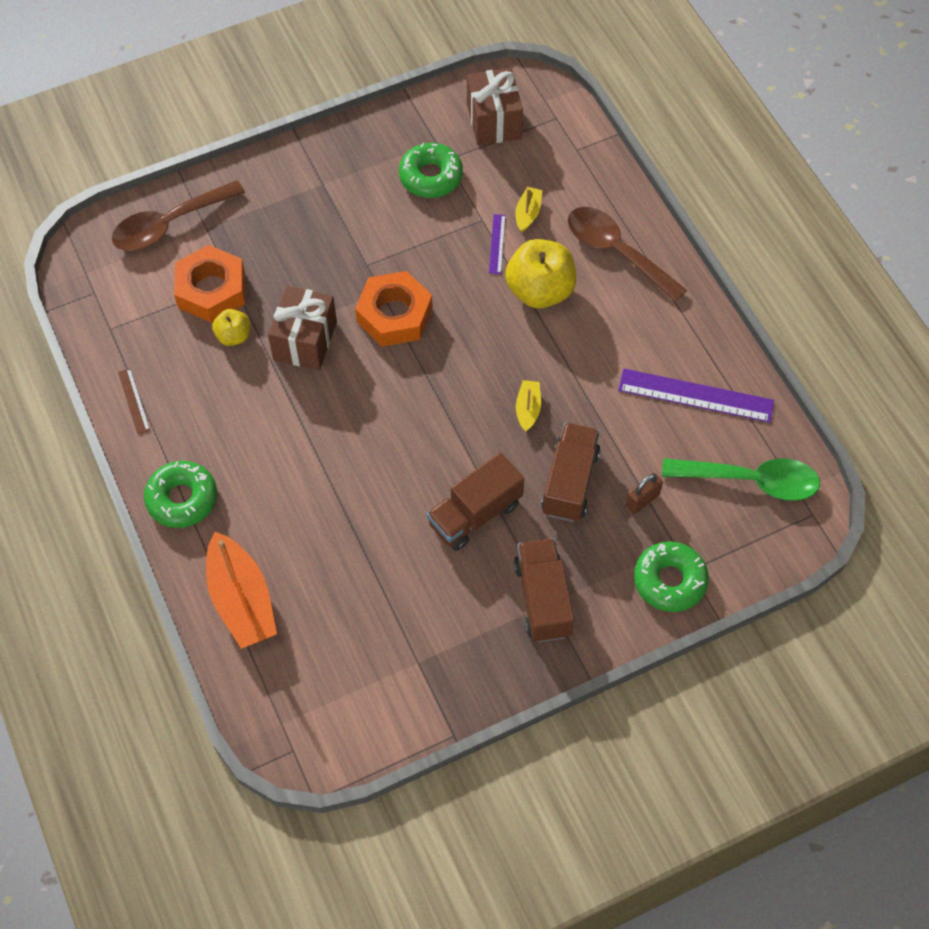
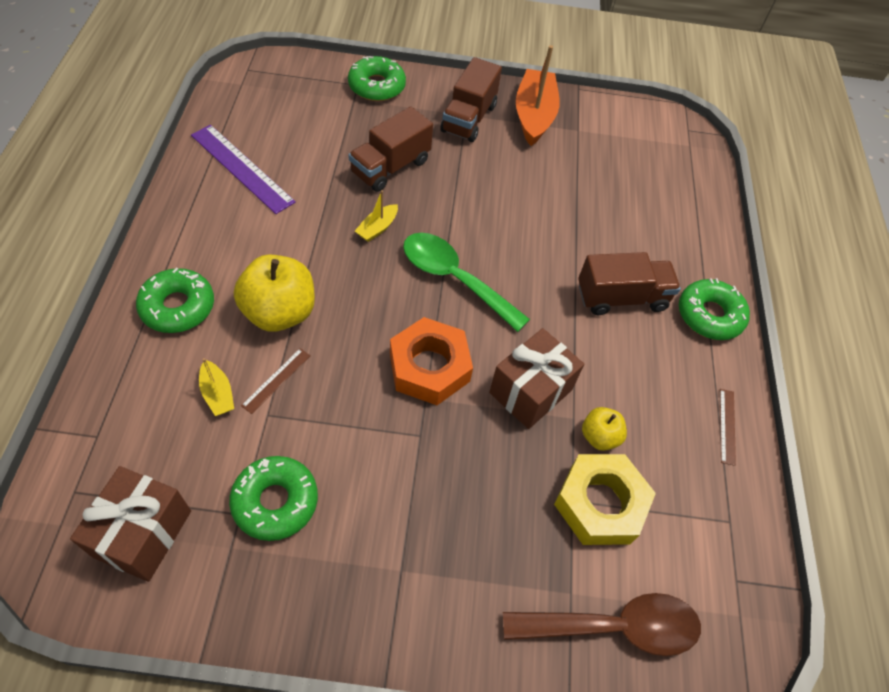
camera: 155 degrees left, 5 degrees down
(211, 290) = (600, 504): orange nut -> yellow nut
(241, 600) = (688, 223): orange boat -> orange boat (534, 116)
(475, 514) = (477, 185): brown truck -> brown truck (621, 298)
(497, 244) = (276, 380): purple ruler -> brown ruler
(528, 213) = (217, 394): yellow boat -> yellow boat turned 75 degrees counterclockwise
(616, 252) = (178, 307): brown spoon -> green donut
(642, 500) = (350, 132): brown padlock -> none
(751, 480) = (264, 104): green spoon -> green spoon (454, 279)

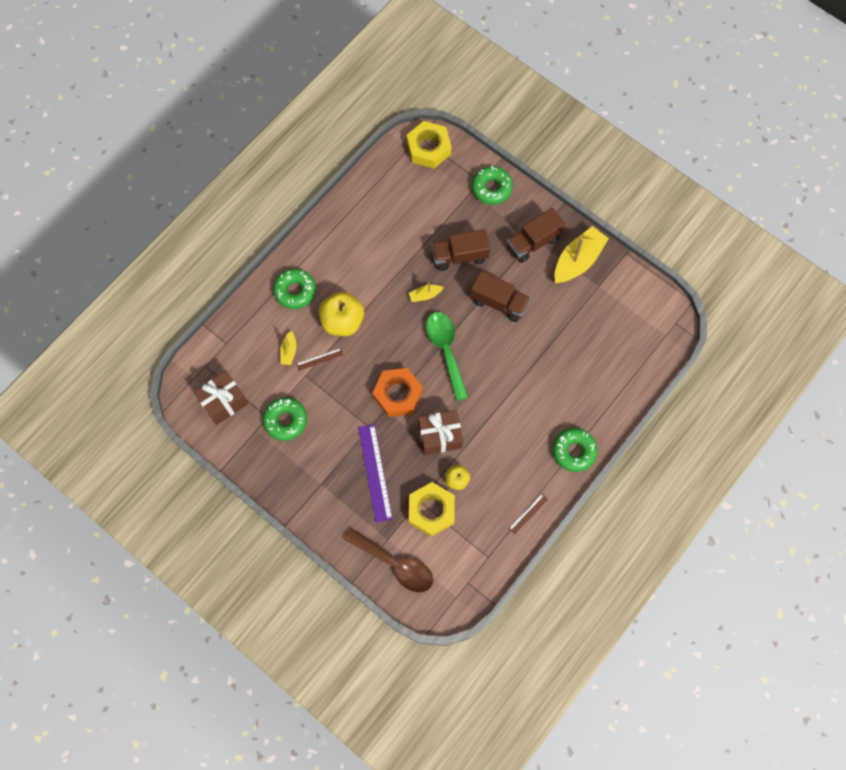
camera: 40 degrees right, 15 degrees up
(241, 168) = (374, 215): purple ruler -> purple ruler (375, 472)
(268, 76) = (429, 148): none -> yellow nut
(534, 116) = (578, 260): orange boat -> yellow boat
(621, 298) = (531, 413): brown truck -> brown truck (499, 302)

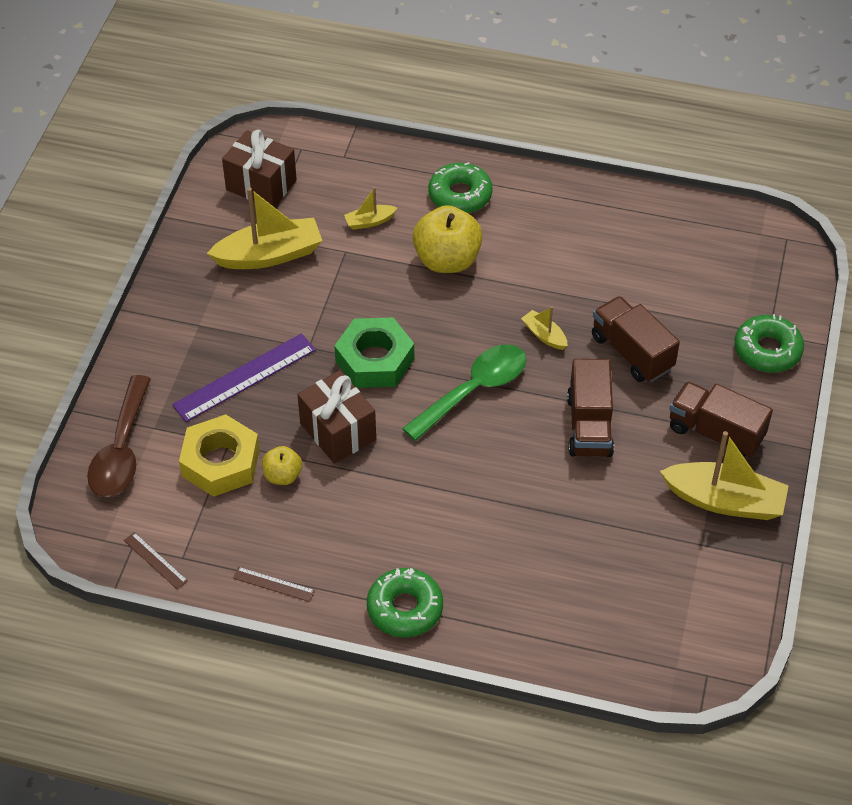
camera: 65 degrees right, 20 degrees down
(285, 420) = (269, 255): green donut -> yellow boat
(319, 359) = (377, 257): brown ruler -> brown ruler (155, 560)
(398, 394) = (374, 360): orange nut -> green nut
(429, 148) = (776, 255): yellow nut -> none

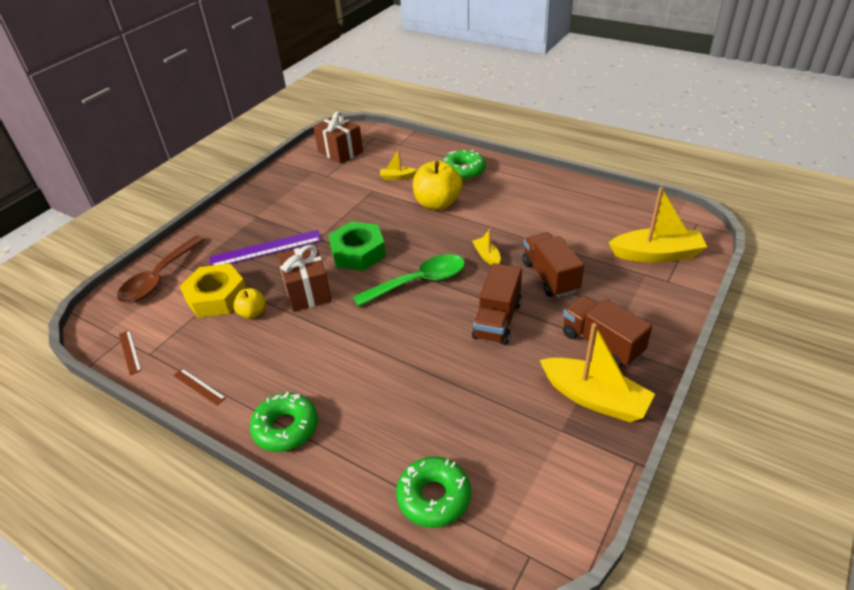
camera: 20 degrees right, 10 degrees down
(269, 255) = (324, 186): yellow boat -> yellow boat (656, 254)
(767, 350) = (663, 292): green donut -> green donut (434, 497)

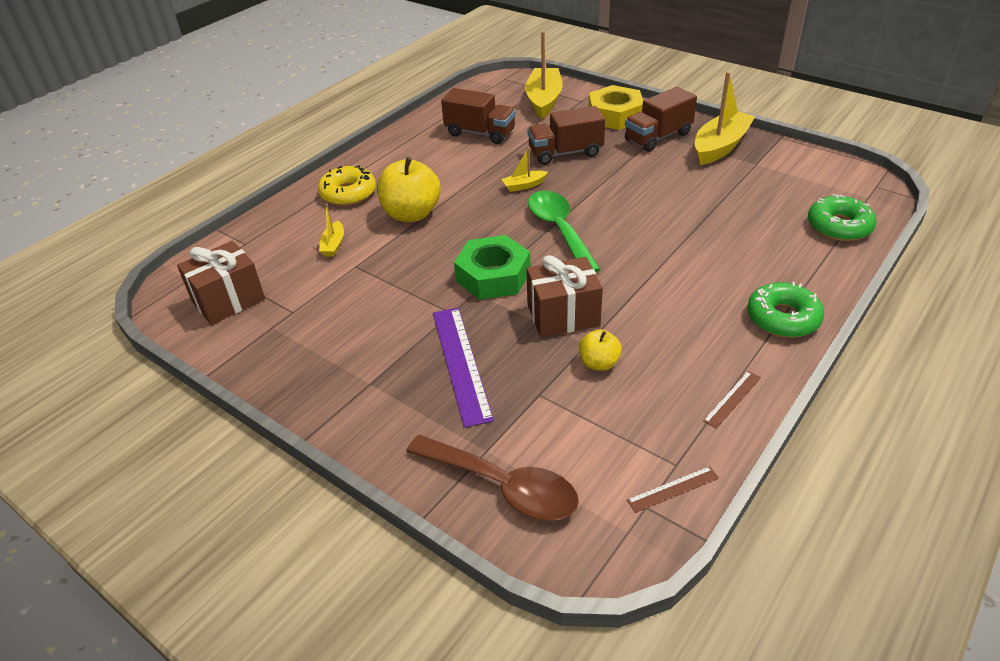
camera: 85 degrees left, 0 degrees up
(216, 297) = (561, 405): yellow nut -> yellow nut (615, 115)
(463, 171) = (348, 193): green donut -> yellow donut
(497, 320) = (625, 185): brown truck -> brown truck (480, 133)

